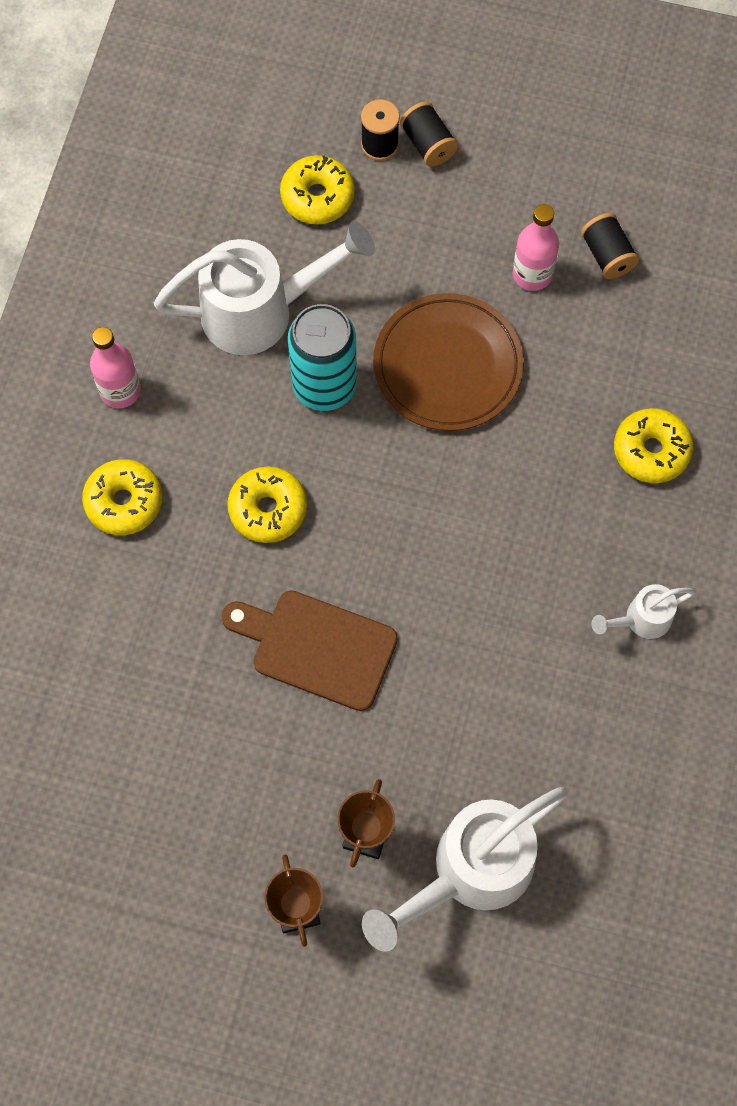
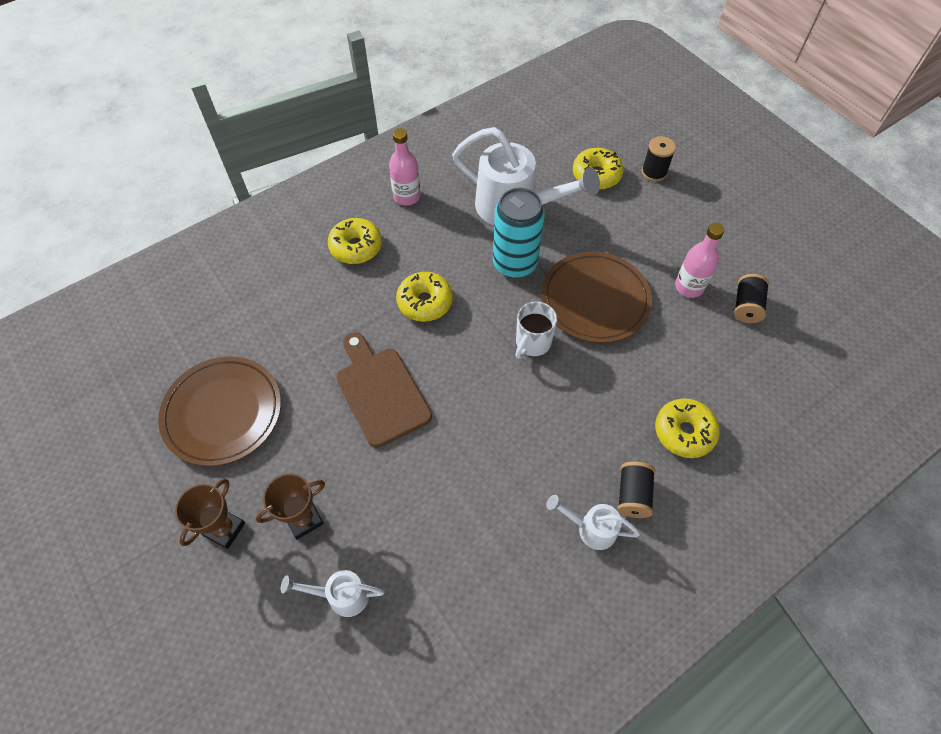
camera: 40 degrees right, 10 degrees down
(171, 804) = (223, 412): none -> brown plate
(425, 468) = (532, 343): none -> white mug
(428, 144) = (682, 188): black spool -> black spool (633, 495)
(470, 871) = (341, 595): white watering can -> white watering can, size x0.49

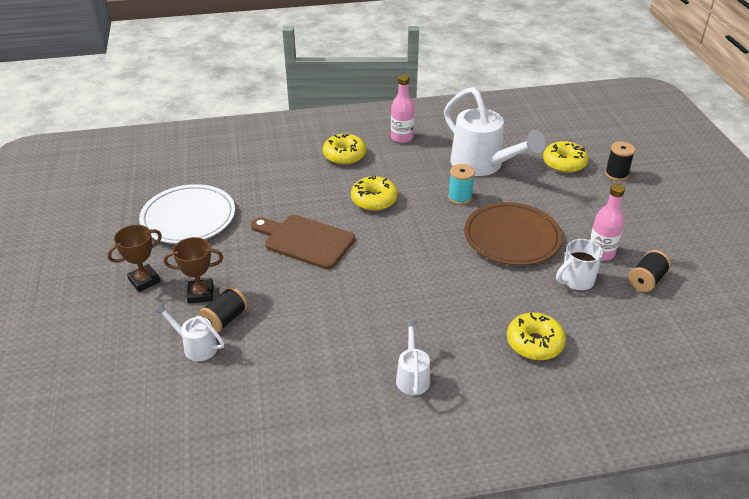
camera: 25 degrees right, 20 degrees down
(223, 412) = (188, 218): brown plate -> white plate
(380, 392) = (305, 241): brown cutting board -> brown cutting board turned 60 degrees counterclockwise
(515, 264) = (460, 198): turquoise can -> turquoise spool
(532, 343) = (442, 248): white mug -> white mug (576, 281)
(591, 528) = (412, 376): white watering can -> white watering can turned 45 degrees clockwise
(633, 495) = (462, 367): black spool -> black spool (225, 319)

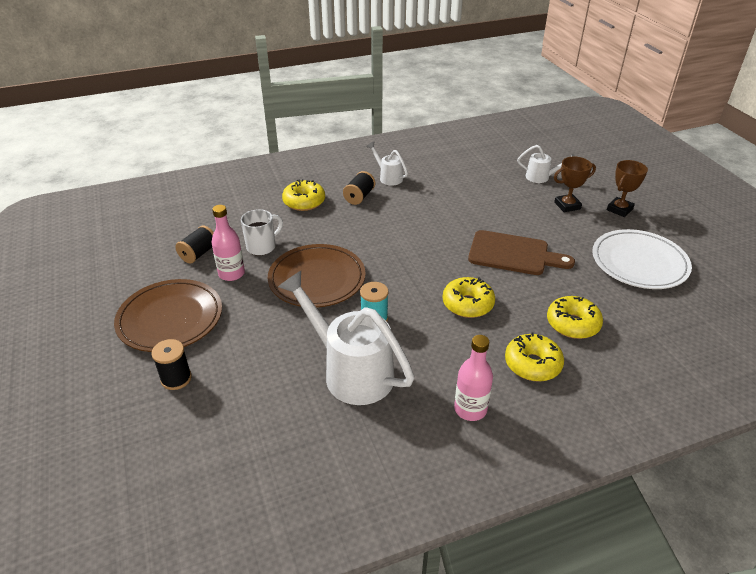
camera: 170 degrees right, 0 degrees up
(225, 319) = (534, 193): black spool -> black spool (359, 197)
(412, 376) = (388, 177): white watering can -> white watering can turned 150 degrees clockwise
(564, 163) = (241, 389): yellow donut -> yellow donut (572, 324)
(643, 217) = (170, 319): none -> brown plate

